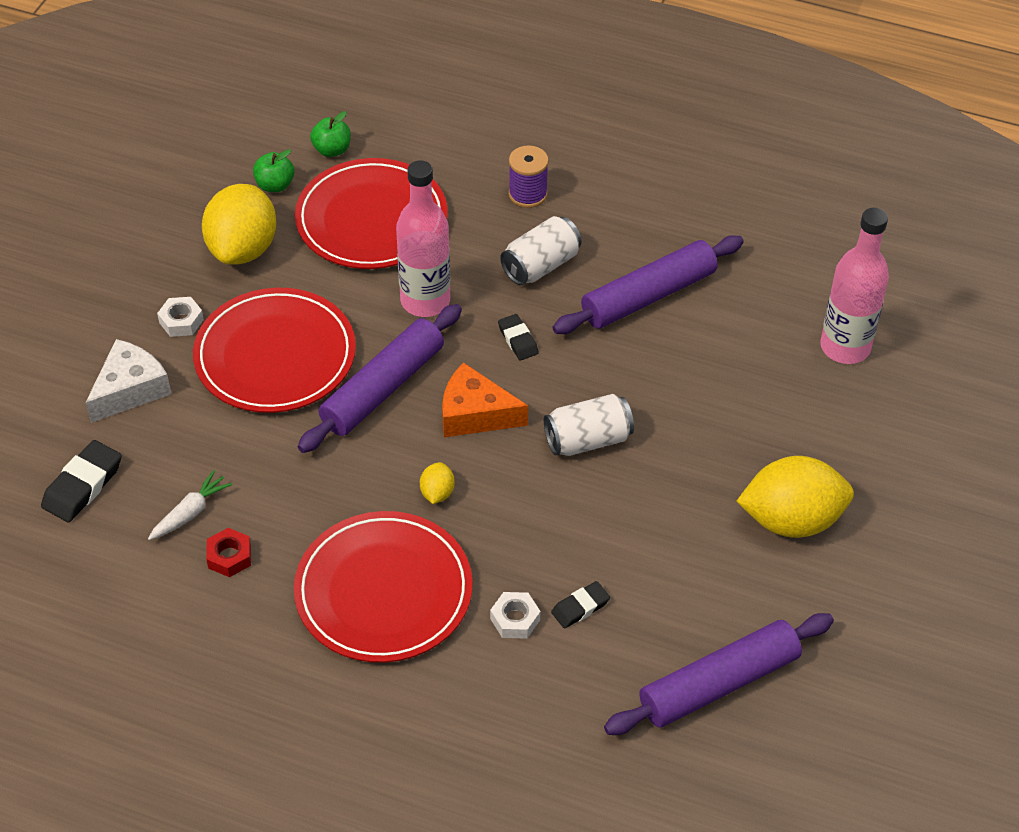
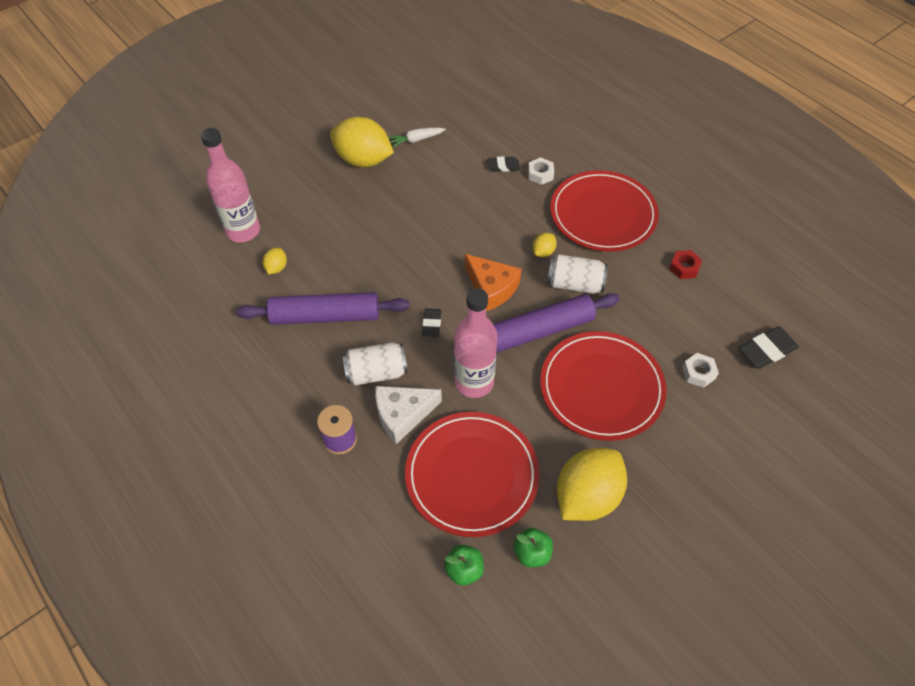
camera: 150 degrees left, 5 degrees up
(130, 389) = (716, 408): white cheese -> white cheese (402, 415)
(181, 321) = (660, 449): white nut -> white nut (698, 373)
(190, 512) = (699, 303): white carrot -> white carrot (416, 140)
(587, 440) = (436, 244): white can -> white can (575, 284)
(719, 684) = (461, 112): purple rolling pin -> none
(758, 322) = (276, 268): none -> yellow lemon

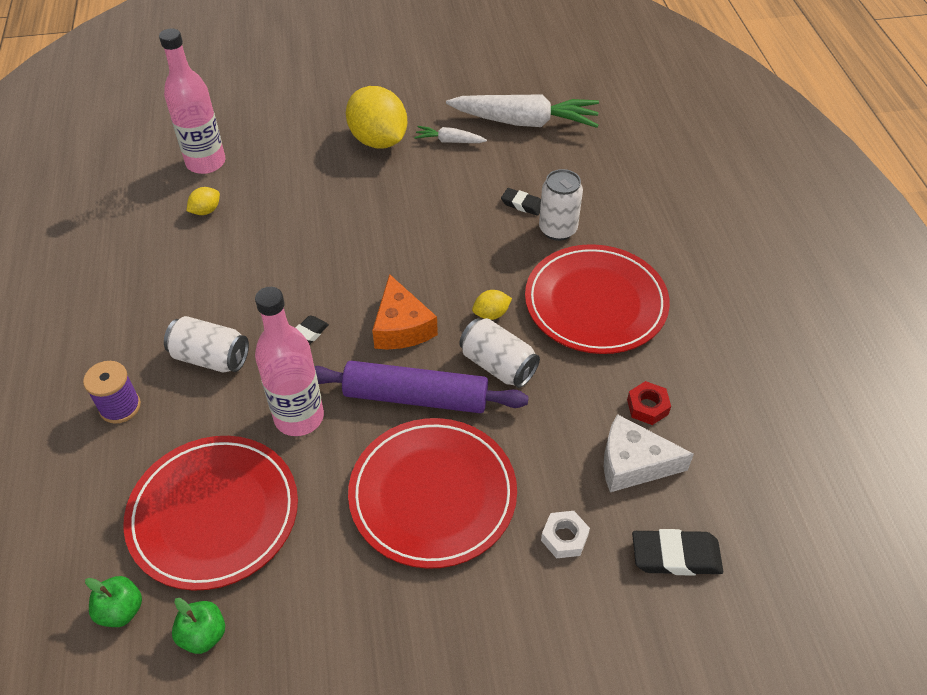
camera: 30 degrees right, 5 degrees down
(325, 316) = (211, 278): purple rolling pin -> none
(402, 415) = (199, 414): white cheese -> white cheese (633, 463)
(457, 105) = (525, 122): none -> white carrot
(540, 174) = (557, 229): white nut -> white can
(587, 496) = (314, 607): yellow lemon -> none

